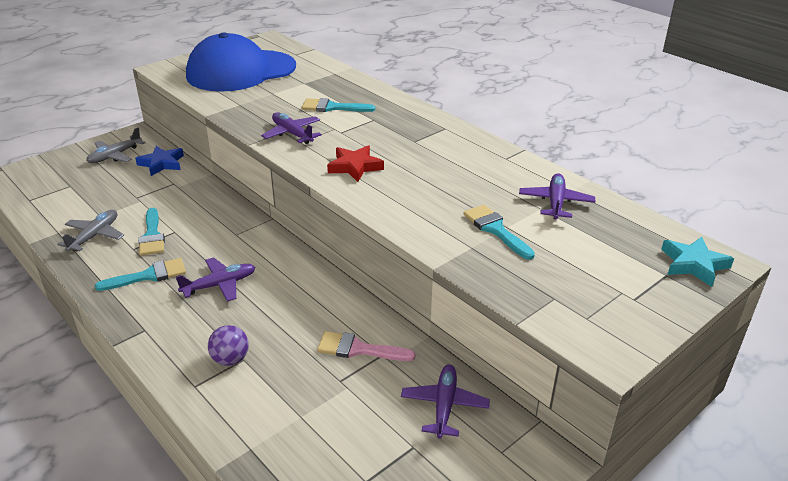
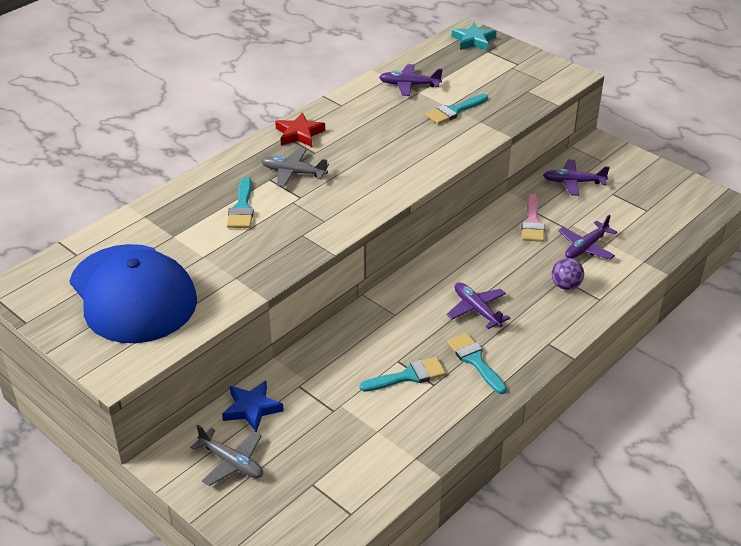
camera: 95 degrees left, 5 degrees up
(94, 236) = (417, 423): grey plane -> grey plane (293, 172)
(292, 134) = (308, 228): purple plane -> purple plane (586, 247)
(355, 167) = (370, 182): red star -> red star (299, 134)

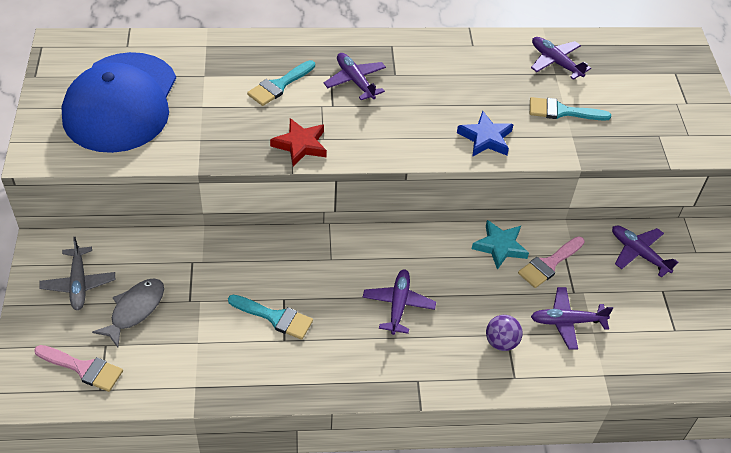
camera: 40 degrees right, 10 degrees up
(252, 408) = (140, 254): blue star -> blue star (485, 138)
(293, 172) = (355, 81): grey plane -> purple plane
(299, 134) = (404, 50): red star -> red star (300, 145)
(301, 446) = (135, 310): none -> grey fish
(318, 511) = (83, 368): none -> pink brush
(473, 41) = (675, 55): turquoise star -> turquoise star (500, 247)
(475, 360) = (340, 346): turquoise brush -> none

